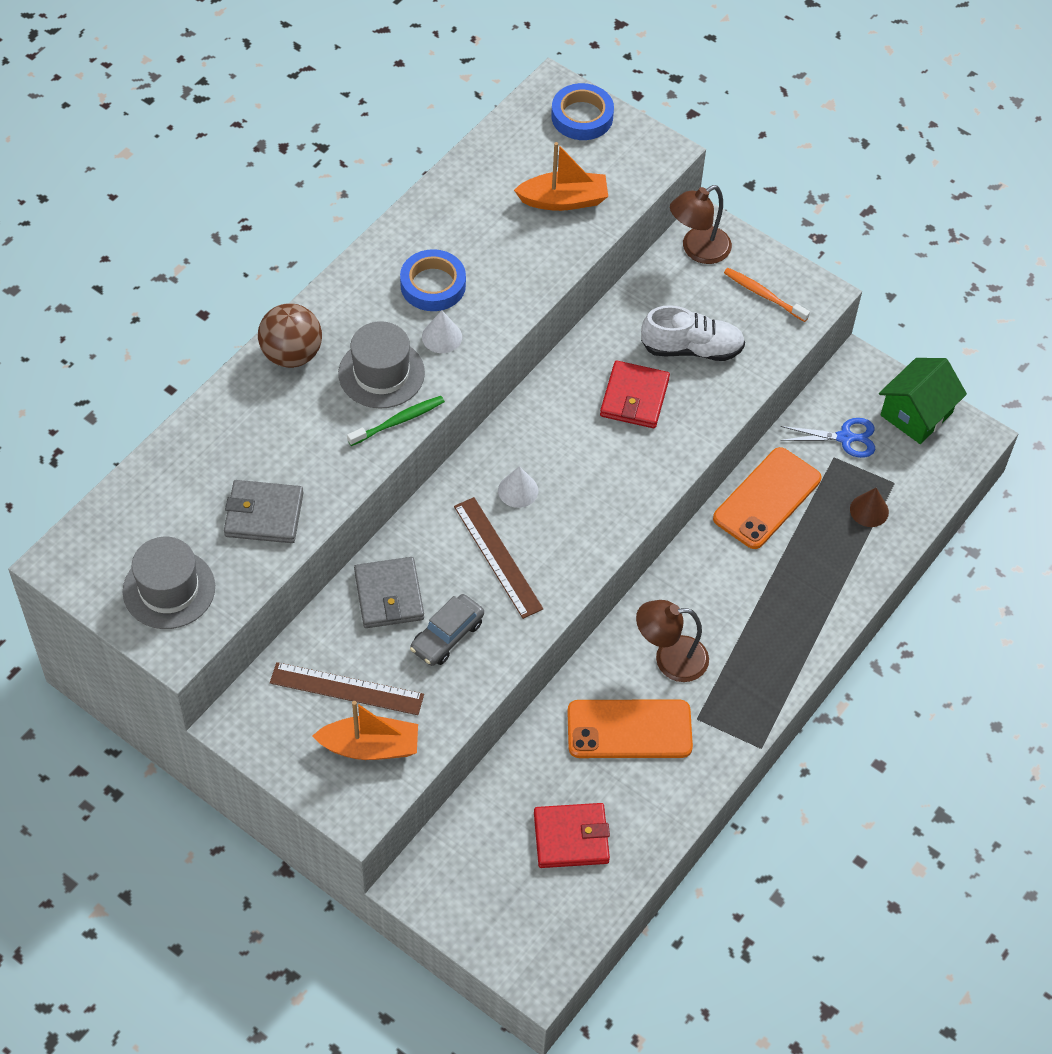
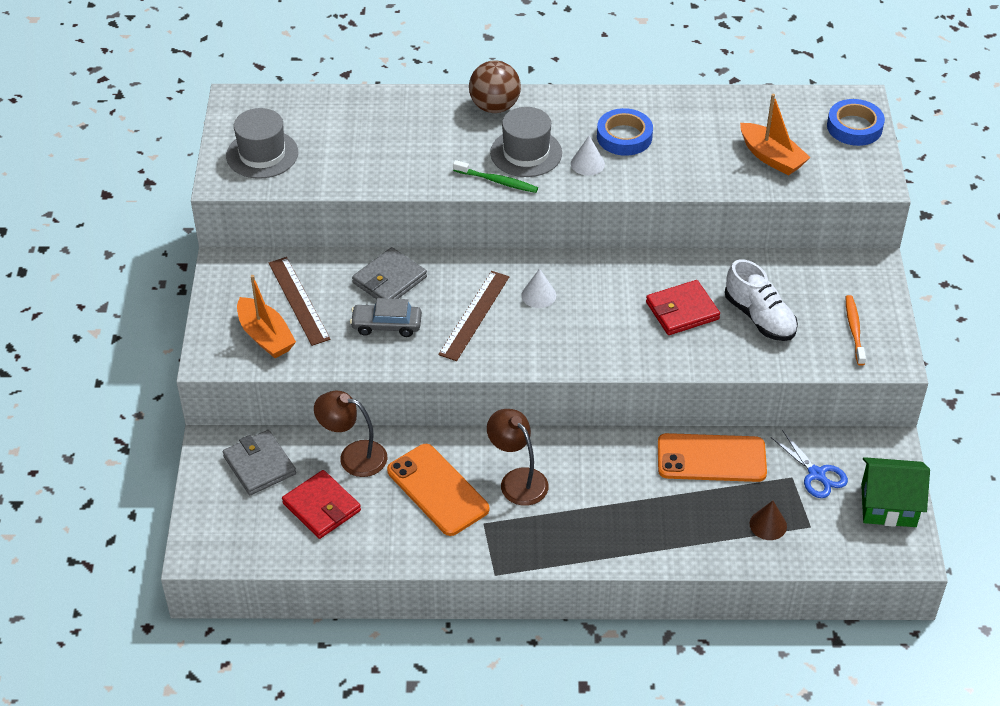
camera: 55 degrees right, 10 degrees down
(264, 514) = (359, 163): grey wallet -> grey wallet (259, 465)
(698, 250) = (849, 273): brown lamp -> brown lamp (353, 456)

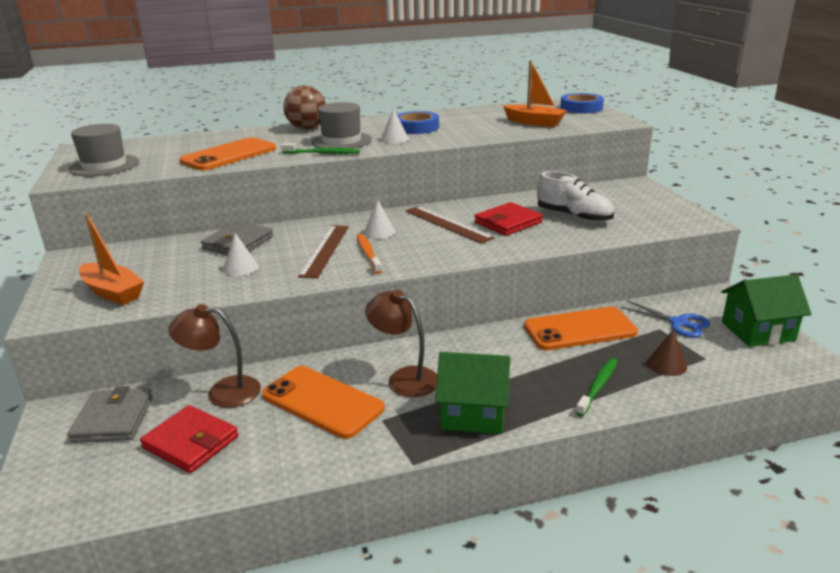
camera: 15 degrees left, 20 degrees down
(259, 465) = (113, 419): grey wallet -> grey wallet turned 45 degrees clockwise
(298, 300) = (148, 266): brown ruler -> brown ruler (447, 224)
(386, 325) = (240, 268): grey car -> white cone
(395, 160) = (229, 155): none -> orange phone
(563, 536) = (473, 413): none -> green house
(688, 534) = (598, 386): none -> green toothbrush
(854, 330) = (654, 212): orange toothbrush -> orange toothbrush (368, 254)

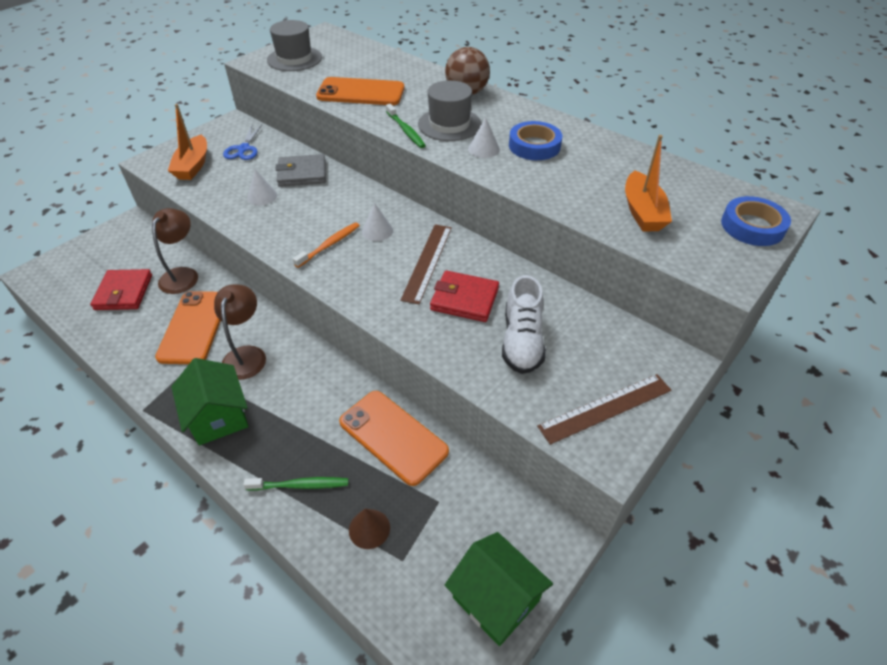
camera: 55 degrees right, 20 degrees up
(113, 419) = (133, 248): grey wallet -> none
(223, 392) = (183, 275): brown lamp -> brown lamp turned 45 degrees clockwise
(325, 250) = (320, 220): brown ruler -> brown ruler (605, 408)
(679, 323) = (462, 516): blue scissors -> blue scissors (243, 149)

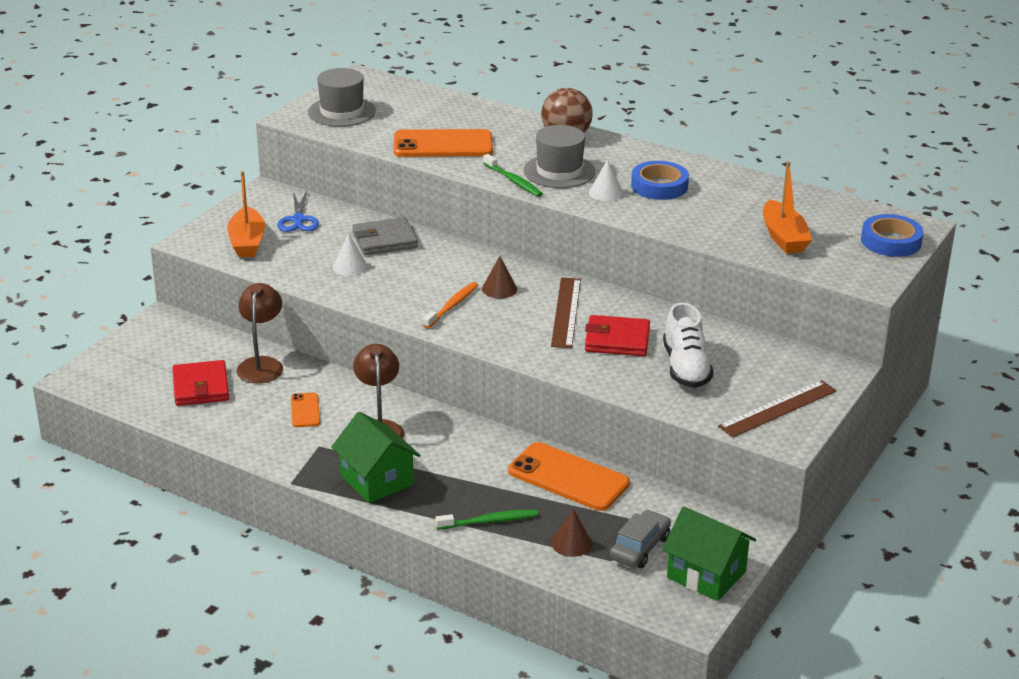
camera: 10 degrees left, 15 degrees down
(194, 327) = (305, 410): orange phone -> orange phone, size x0.50
(377, 231) = (499, 289): white cone -> brown cone
(436, 546) = (640, 548): none -> grey car

